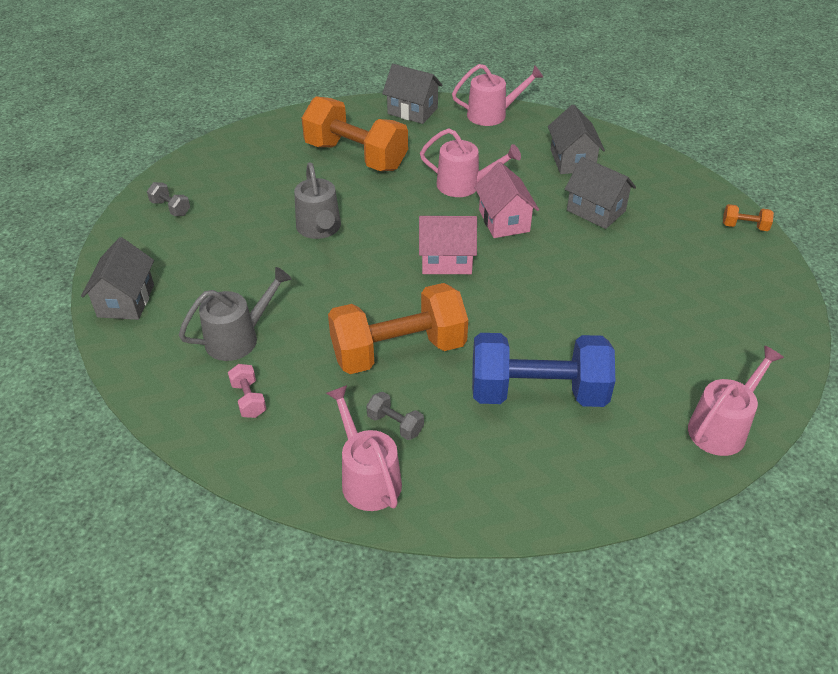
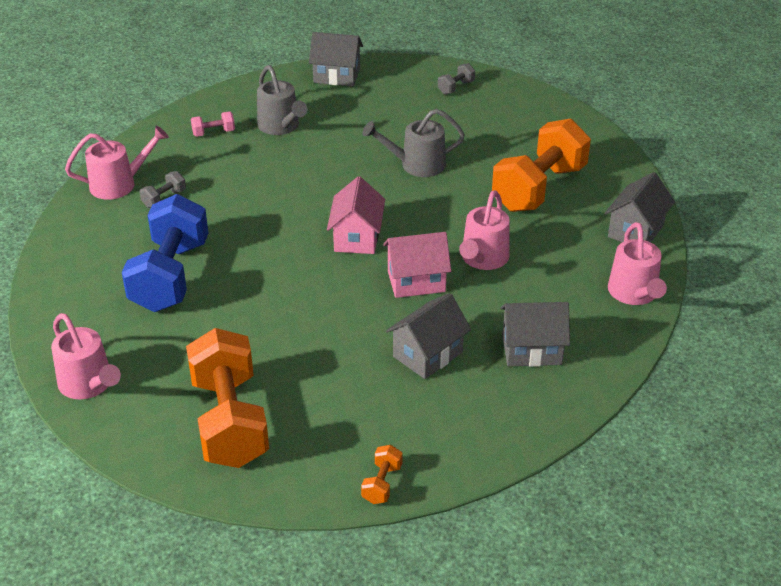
camera: 95 degrees right, 5 degrees down
(398, 351) = (243, 204): orange dumbbell -> orange dumbbell (229, 421)

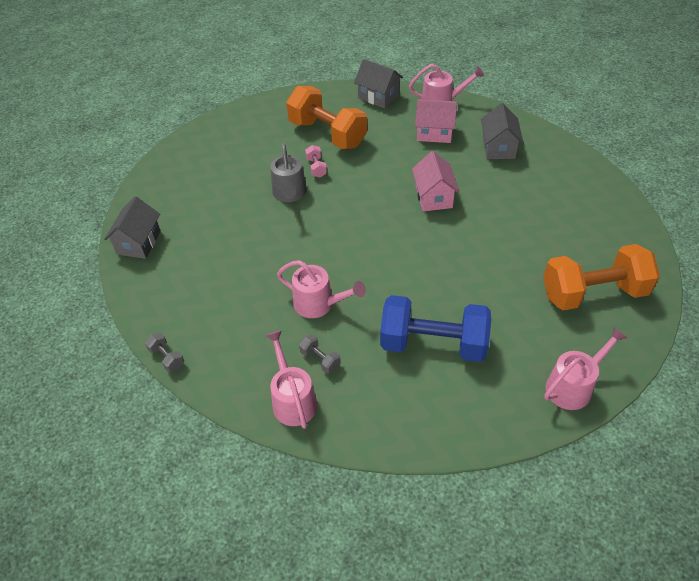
camera: 85 degrees left, 10 degrees up
(213, 133) = (216, 329): pink dumbbell -> pink dumbbell (316, 168)
(281, 126) = (216, 279): grey watering can -> none
(357, 237) = (382, 228): pink house -> pink house (434, 133)
(382, 484) = (629, 215): orange dumbbell -> none
(427, 354) = (509, 193): grey house -> none
(456, 87) = (181, 169): grey dumbbell -> grey dumbbell (167, 358)
(483, 259) = (408, 164): pink watering can -> pink watering can (319, 304)

